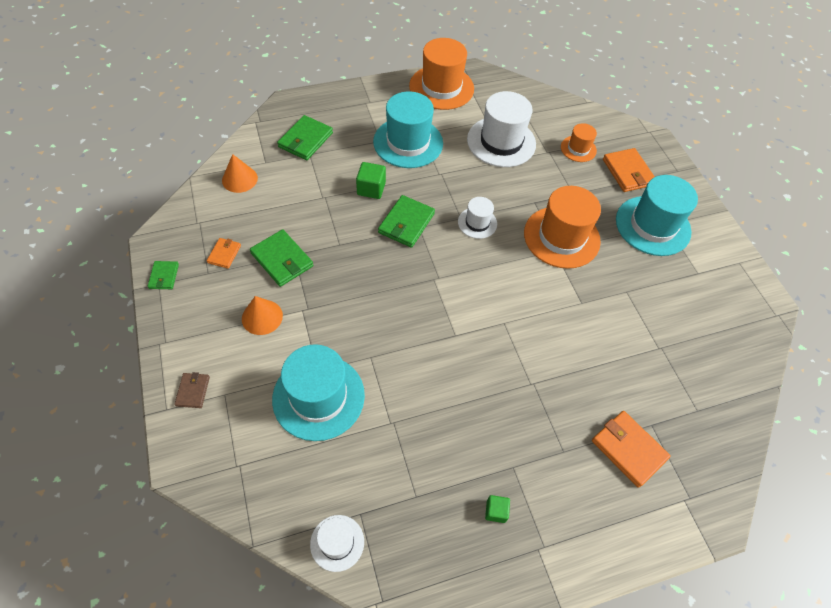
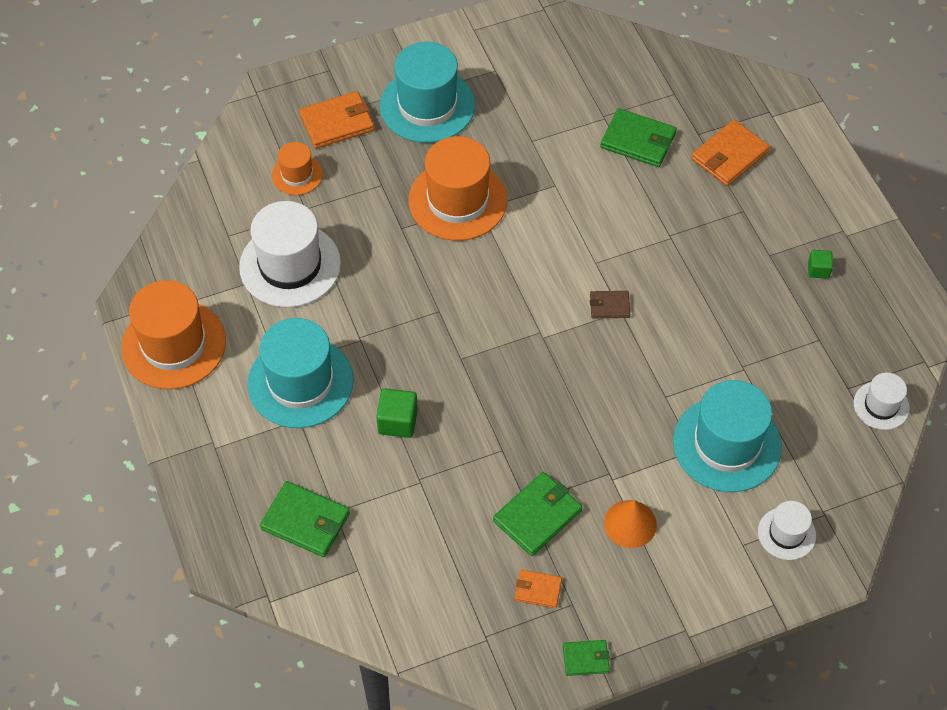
camera: 90 degrees left, 0 degrees up
(193, 391) = (745, 580): brown wallet -> brown wallet (609, 306)
(239, 179) = (396, 599): orange cone -> none
(406, 223) = (456, 373): green wallet -> green wallet (638, 140)
(477, 223) = (445, 292): white hat -> white hat (786, 533)

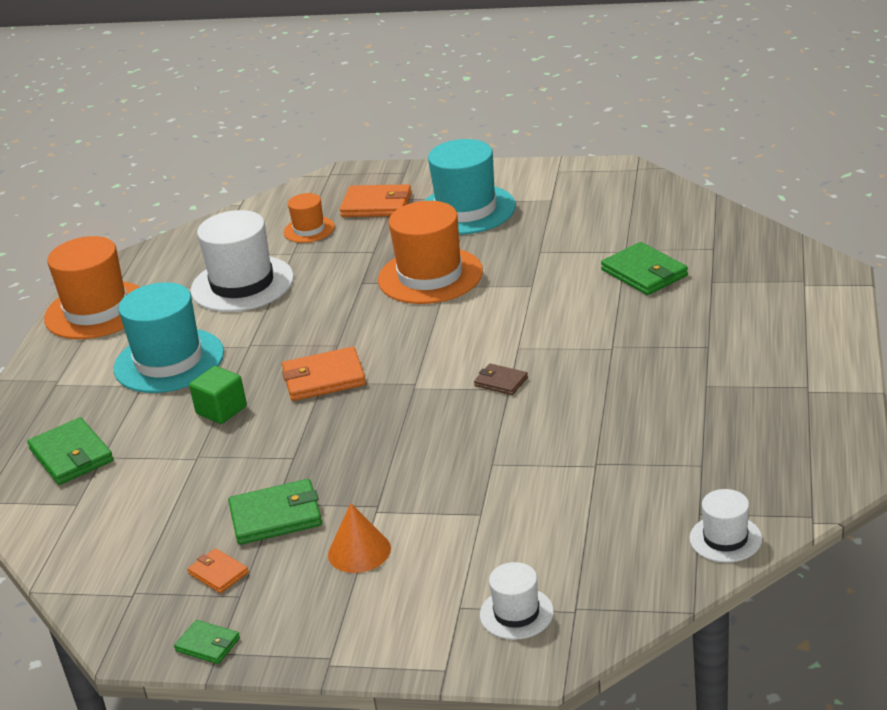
camera: 35 degrees right, 25 degrees down
(727, 444) = (520, 519): turquoise hat -> none
(729, 156) = (730, 303): orange wallet -> orange wallet (324, 378)
(818, 270) = (750, 410): green cube -> none

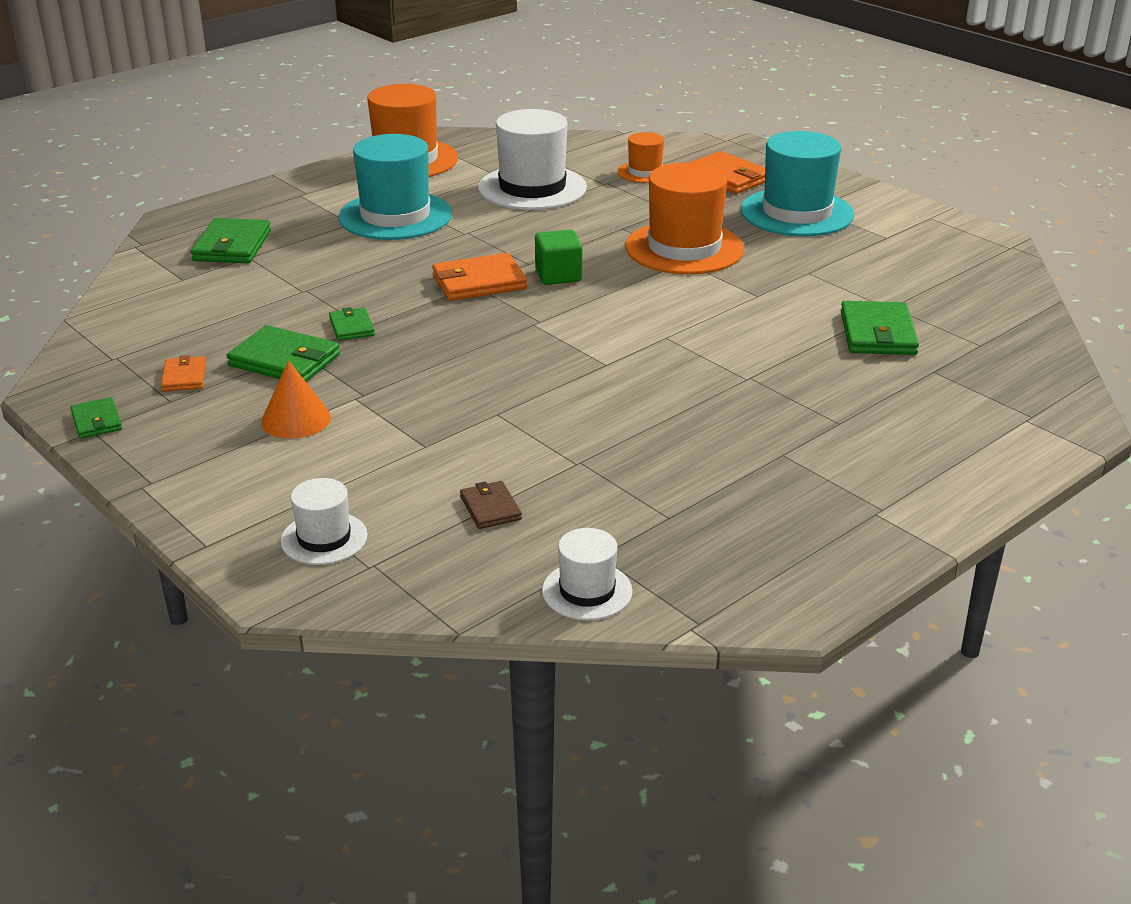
camera: 35 degrees right, 0 degrees up
(221, 410) = (373, 267): green cube -> green cube (558, 275)
(284, 463) = (351, 327): none -> green wallet
(324, 378) = (479, 282): orange wallet -> orange wallet turned 45 degrees counterclockwise
(501, 382) = (608, 355): brown wallet -> brown wallet (490, 508)

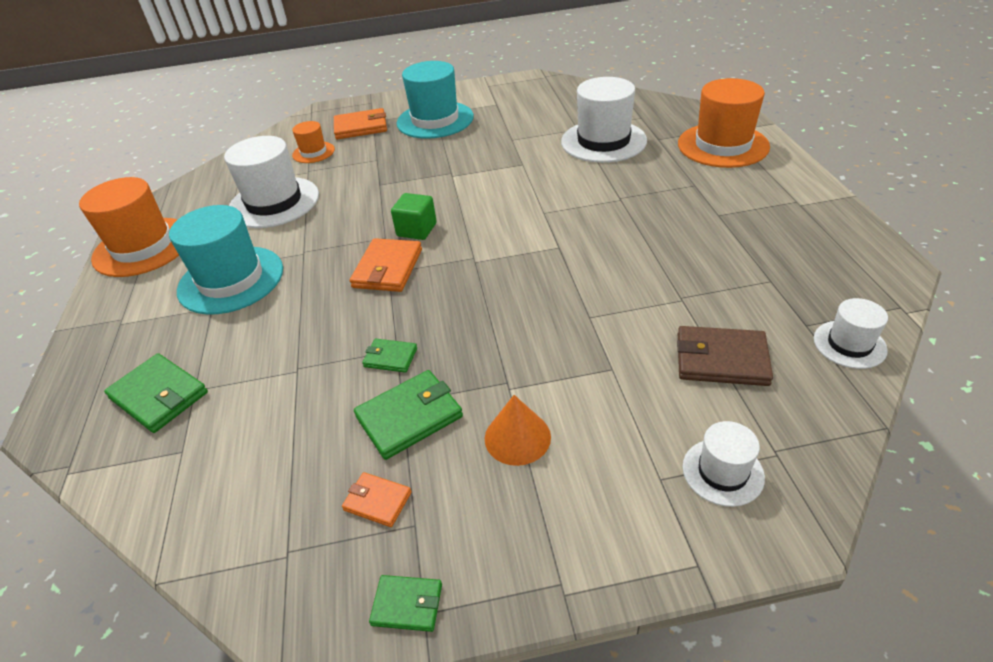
camera: 55 degrees left, 10 degrees up
(490, 508) = (721, 359): brown wallet -> brown wallet, size x1.76
(684, 248) = (435, 170): orange hat -> orange hat (723, 145)
(878, 333) = (603, 141): green wallet -> white hat

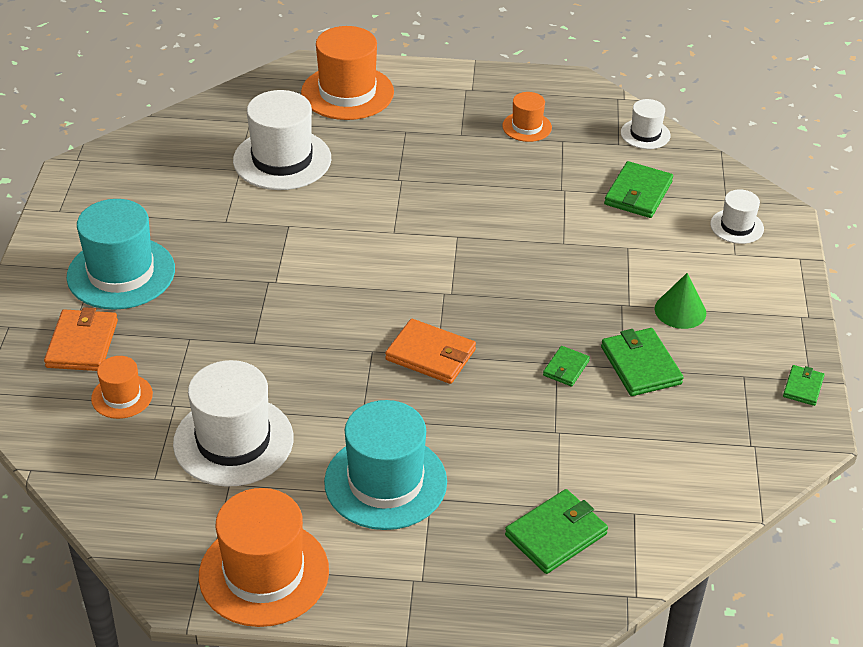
camera: 80 degrees left, 0 degrees up
(377, 501) = (718, 393): orange wallet -> none
(416, 230) = (372, 325): green cube -> none
(517, 437) = (680, 310): orange cone -> green cone
(721, 359) = (638, 193): brown wallet -> green wallet
(771, 251) = (527, 127): none -> orange hat

